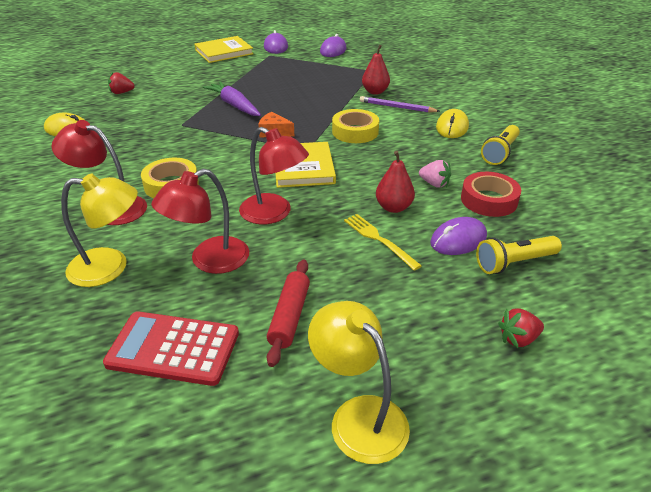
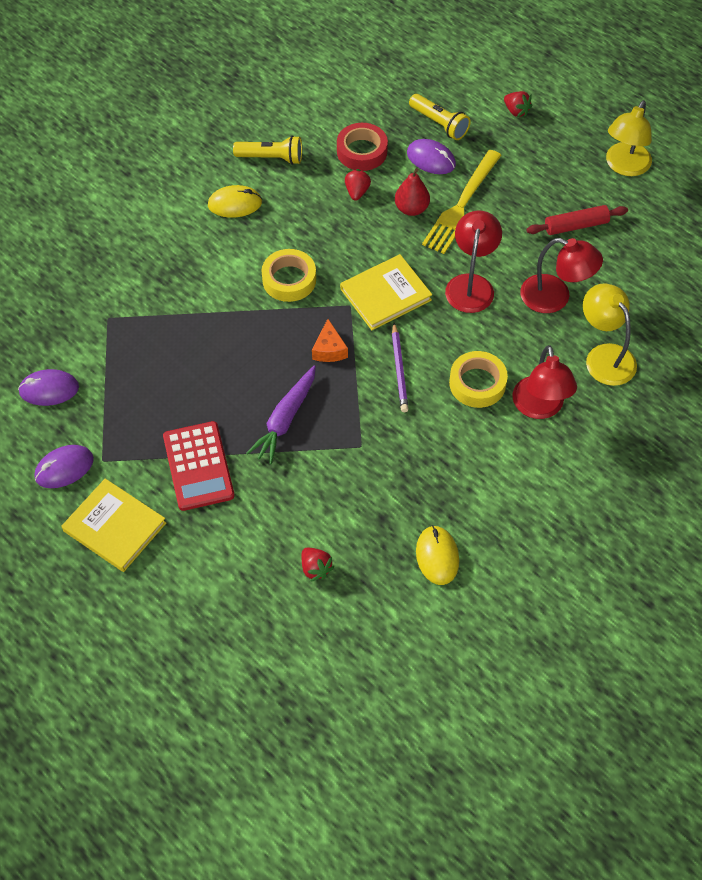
camera: 115 degrees left, 20 degrees up
(173, 348) = (644, 272): red calculator -> red calculator (198, 466)
(375, 92) = (175, 295): red pear -> none
(379, 239) = (461, 205): yellow fork -> yellow fork, size x1.63
(397, 107) = (209, 262): purple pencil -> purple pencil (399, 370)
(434, 184) = (357, 192): pink strawberry -> red strawberry

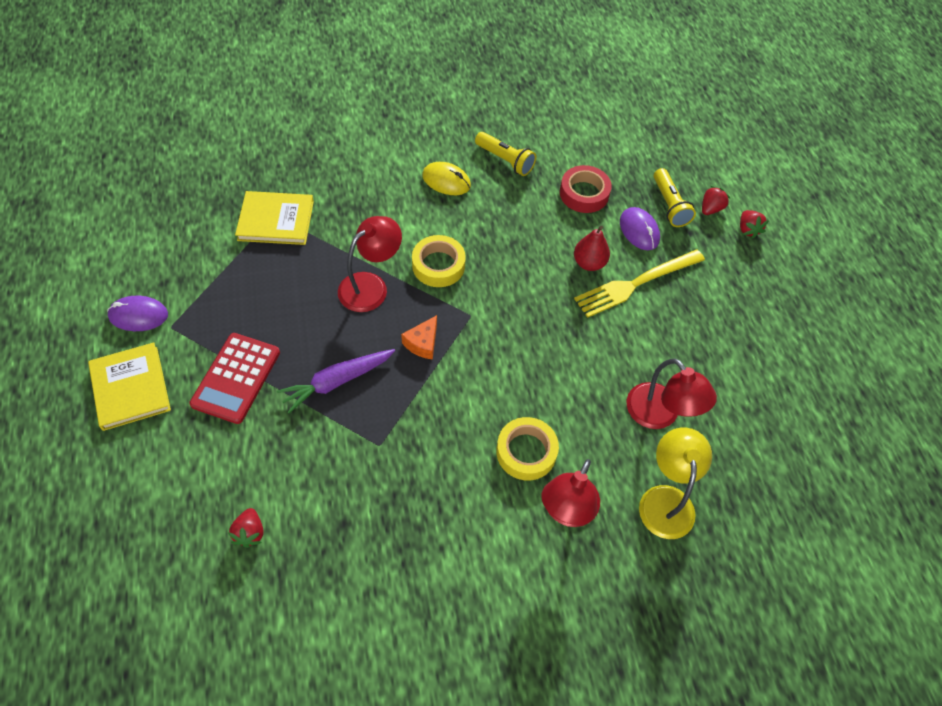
camera: 30 degrees right, 0 degrees up
(49, 389) = (184, 246): purple mouse -> none
(357, 192) = (553, 224): red strawberry -> red strawberry (710, 209)
(385, 294) = (508, 324): yellow book -> yellow book (276, 220)
(399, 370) = (467, 397): purple pencil -> none
(437, 556) = (361, 594): yellow mouse -> none
(471, 284) = (590, 358): red lamp -> red lamp (371, 286)
(576, 226) = (729, 360): red rolling pin -> none
(624, 166) = (817, 331): yellow lamp -> none

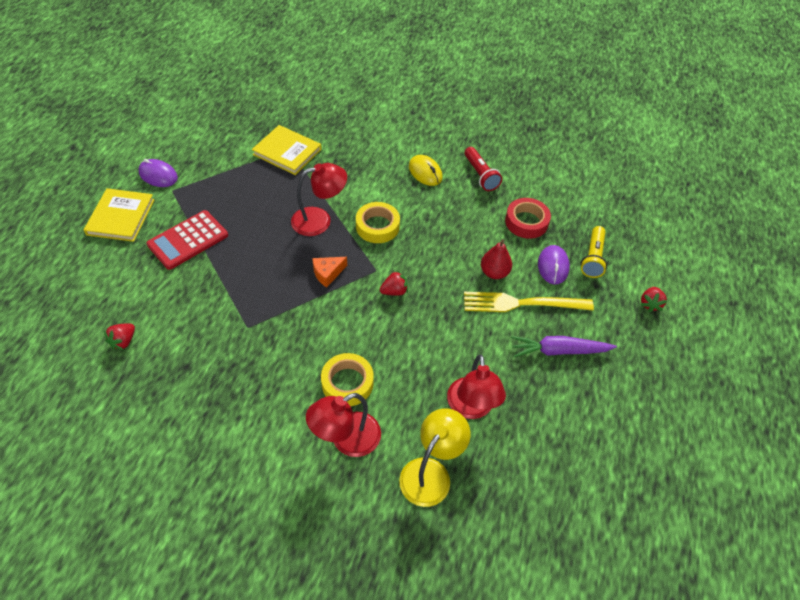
camera: 30 degrees right, 5 degrees down
(337, 381) = (251, 272): purple carrot -> purple carrot (559, 351)
(505, 160) = (480, 175): yellow flashlight -> red flashlight
(710, 209) = (627, 275): red strawberry -> red strawberry (394, 291)

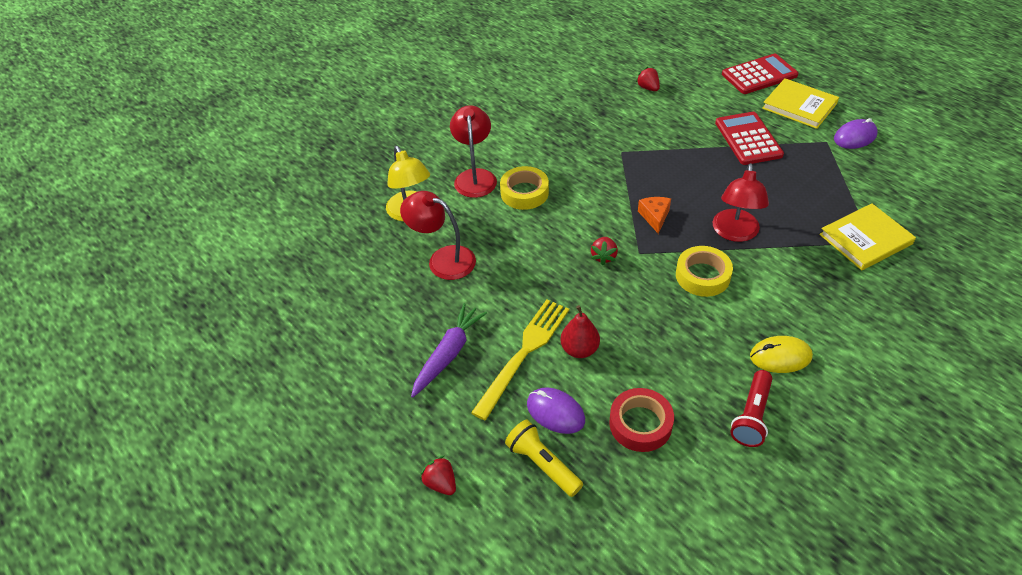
camera: 125 degrees right, 5 degrees down
(72, 256) = (759, 75): none -> red calculator
(480, 175) = (751, 416): red flashlight -> red flashlight turned 75 degrees counterclockwise

